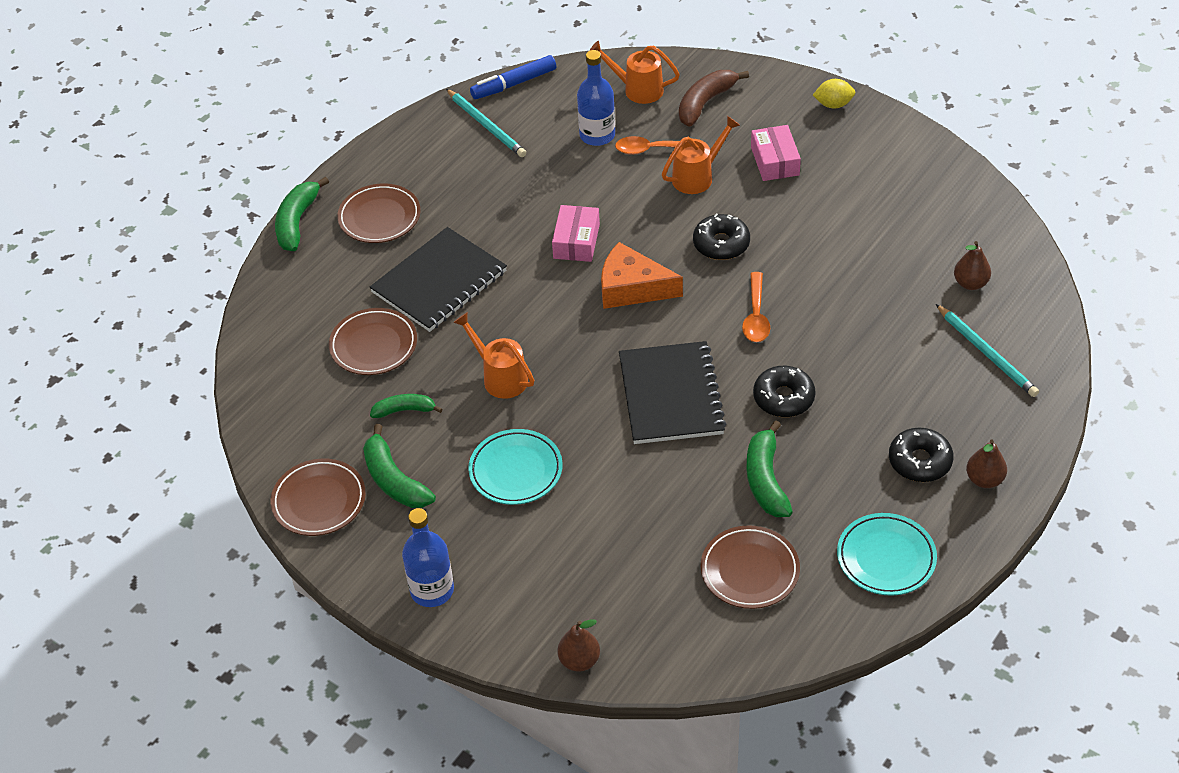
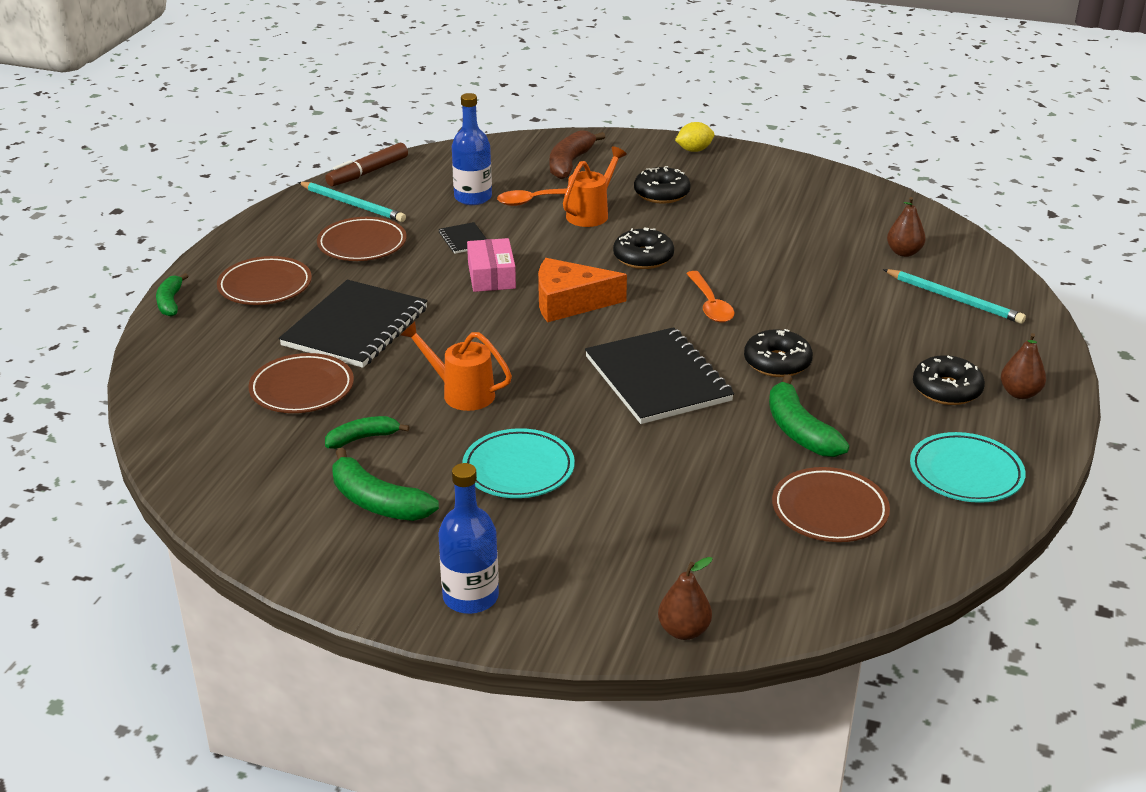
camera: 20 degrees left, 15 degrees down
(297, 222) = (170, 302): green banana -> green banana, size x0.64
(319, 501) = (292, 537): brown plate -> brown plate (362, 244)
(514, 84) = (368, 172): blue marker -> brown marker
(569, 190) = (464, 239): none -> black notebook
(637, 89) = (497, 162): orange watering can -> none
(775, 161) = (661, 194): pink box -> black donut

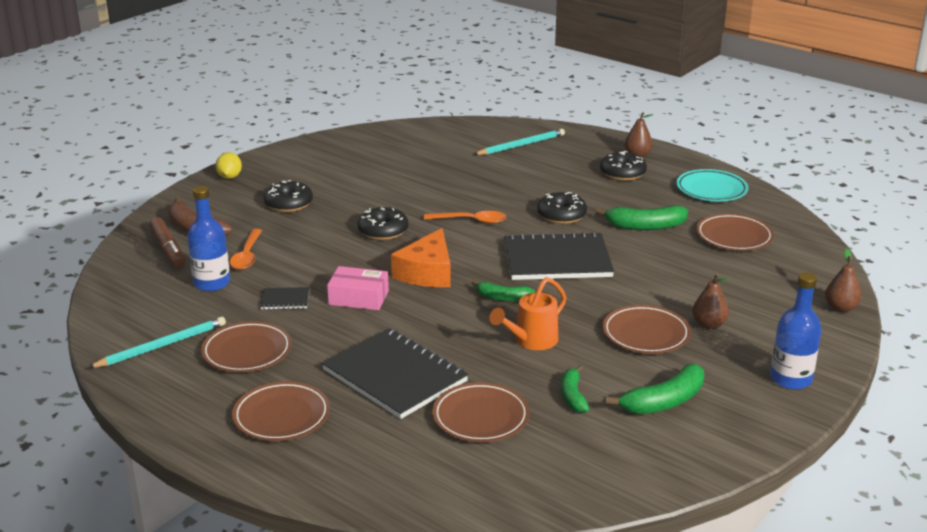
camera: 70 degrees left, 5 degrees down
(170, 302) = (267, 479): green banana -> green banana (503, 298)
(368, 172) = (102, 328): brown marker -> brown marker (168, 249)
(518, 469) = (645, 334): turquoise plate -> brown plate
(591, 213) = (293, 237): orange watering can -> none
(904, 252) = (451, 145): brown pear -> brown pear (708, 324)

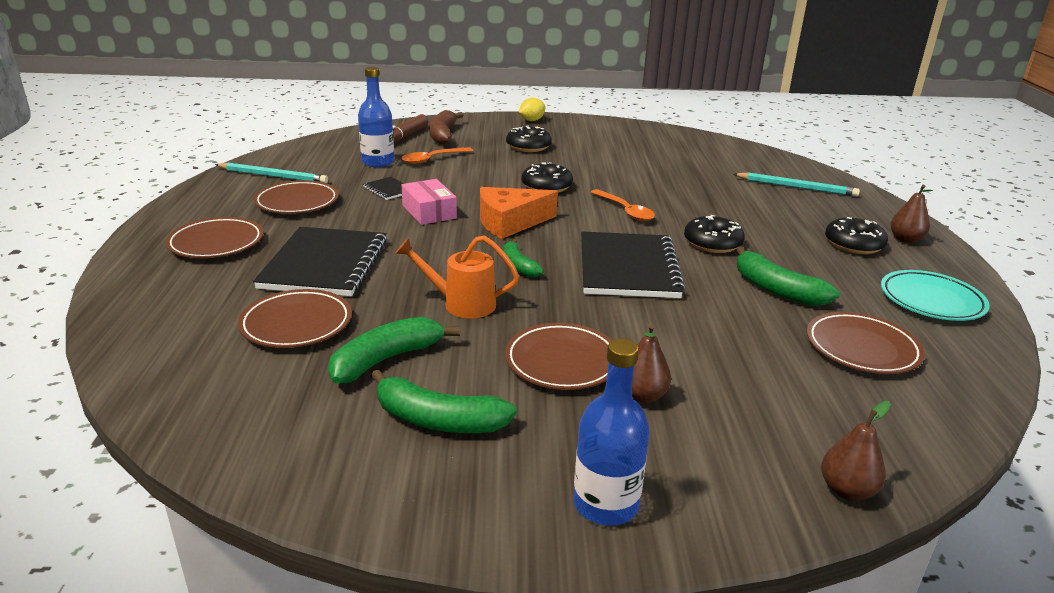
camera: 50 degrees right, 0 degrees up
(557, 260) = (628, 268): black notebook -> black notebook turned 45 degrees clockwise
(573, 396) = (386, 359): green banana -> green banana, size x1.57

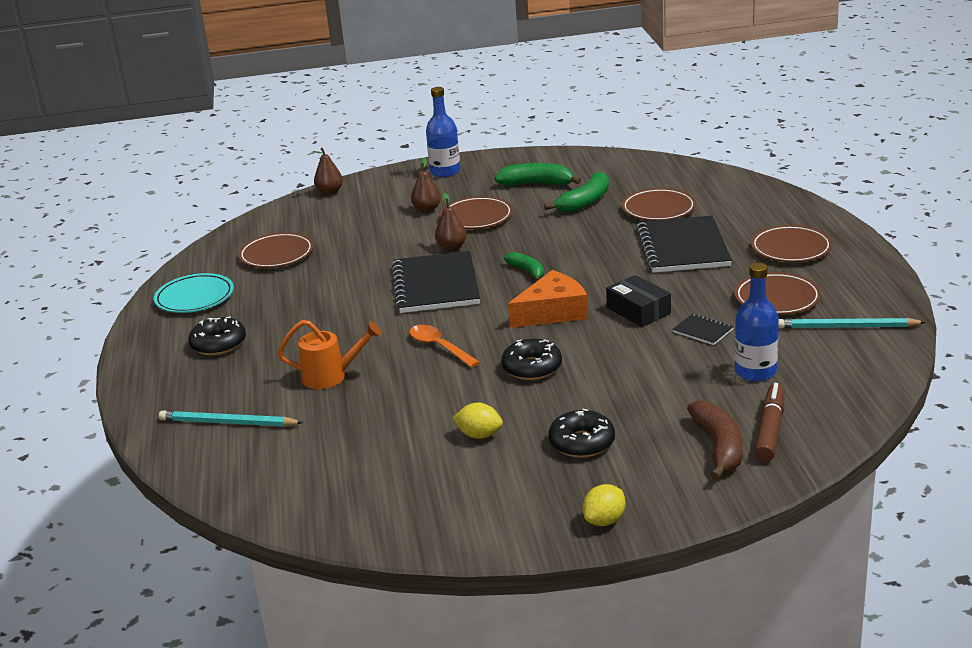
camera: 175 degrees right, 0 degrees up
(429, 211) = (638, 310): pink box -> black box
(432, 159) = (693, 390): orange spoon -> none
(461, 304) = (557, 238): orange watering can -> orange watering can (331, 376)
(597, 158) = (479, 435): none -> yellow lemon
(712, 243) = (356, 322): black donut -> none
(776, 289) = (316, 287): green banana -> none
(905, 239) = (160, 359): brown pear -> brown pear (452, 247)

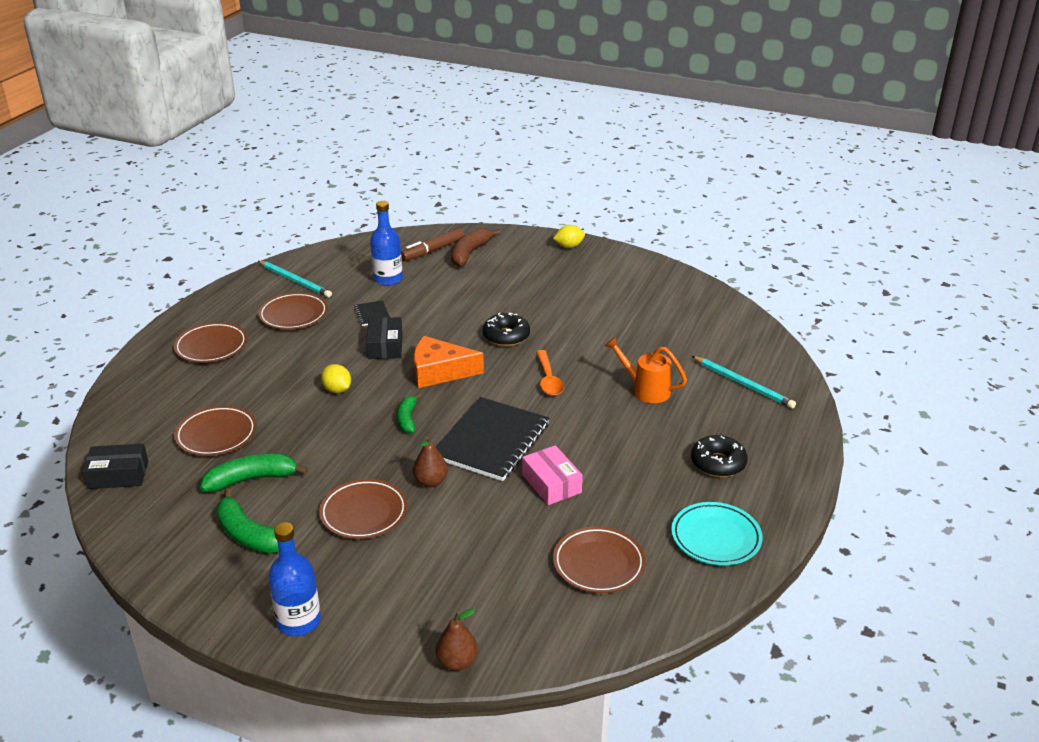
camera: 150 degrees left, 5 degrees up
(355, 280) = (551, 483): none -> pink box
(427, 209) = (392, 555): brown pear -> none
(479, 435) = (585, 309): yellow lemon -> yellow lemon (337, 390)
(582, 443) = (534, 282): black donut -> none
(679, 171) = (118, 475): none -> black box
(683, 247) = (270, 384): black notebook -> none

